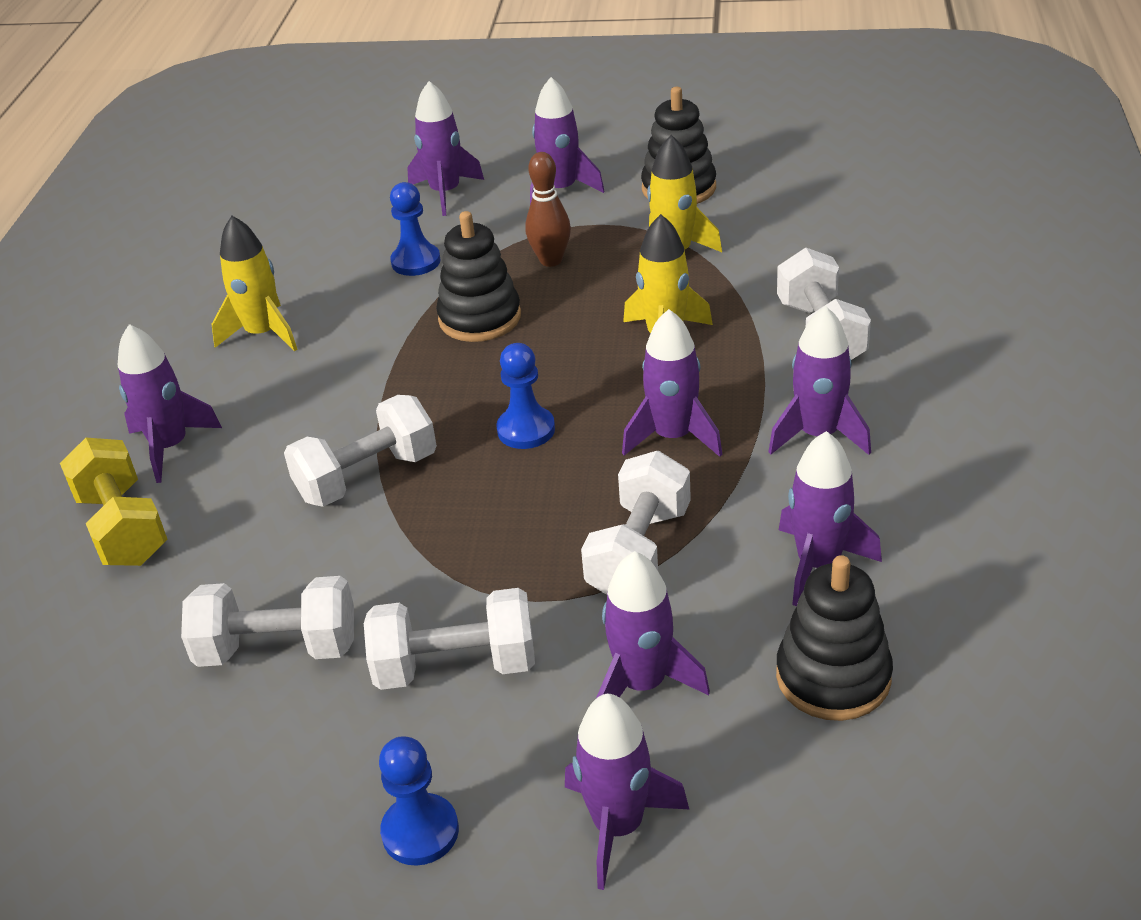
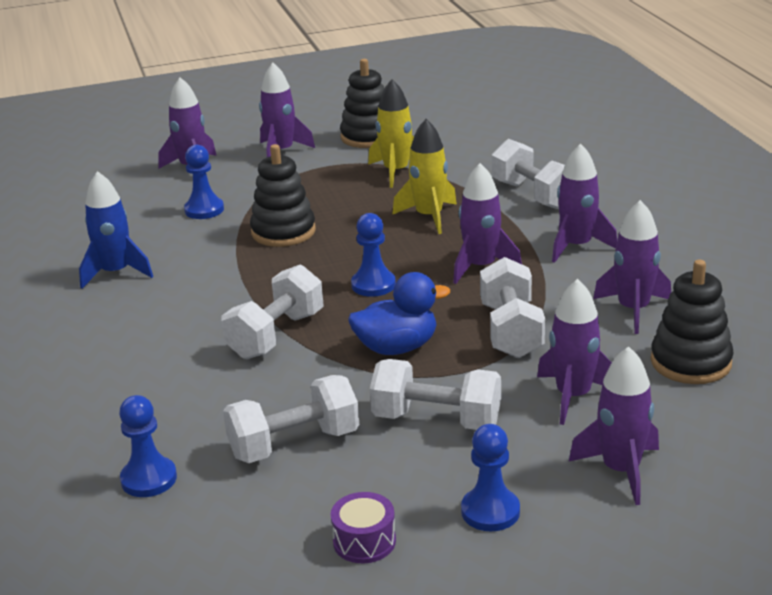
camera: 25 degrees left, 10 degrees down
(102, 647) = (149, 479): none -> blue pawn
(123, 528) = (101, 408): yellow dumbbell -> none
(170, 446) = (98, 353): purple rocket -> none
(254, 822) = (364, 541): none -> purple drum
(263, 333) = (116, 273): yellow rocket -> blue rocket
(455, 666) = (436, 420): white dumbbell -> white dumbbell turned 45 degrees clockwise
(487, 537) = (397, 348): none -> blue duck
(551, 260) = (309, 191): brown bowling pin -> none

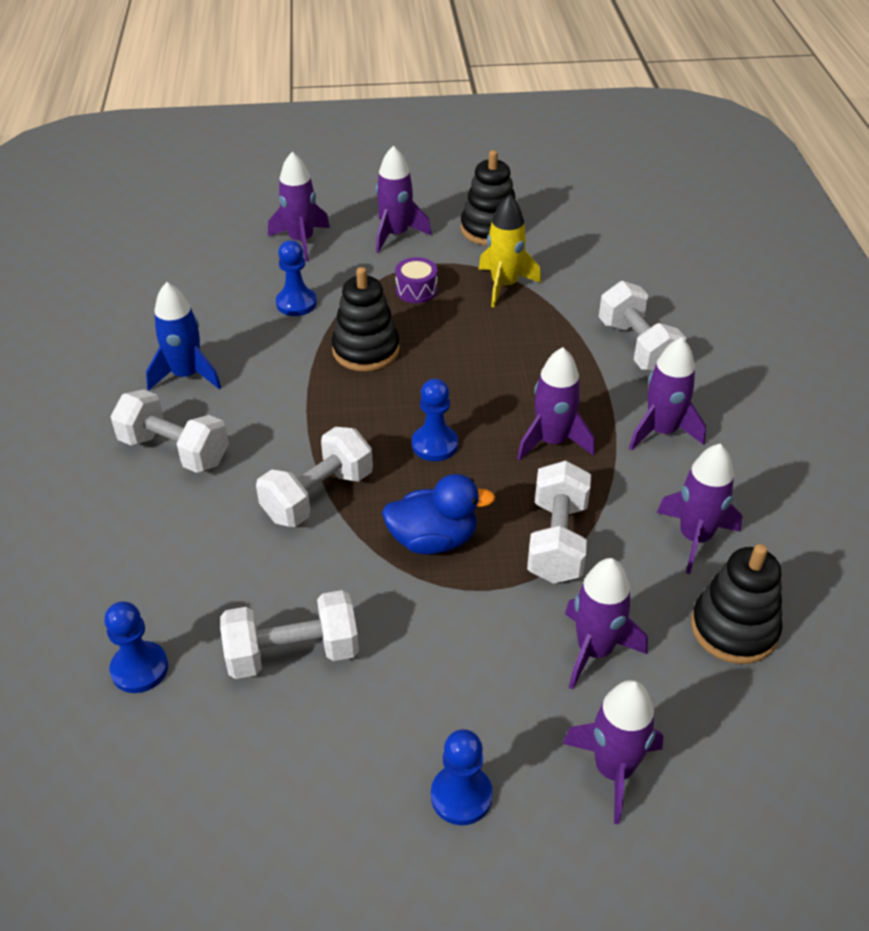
camera: 10 degrees right, 15 degrees up
(364, 541) = (323, 806): purple drum -> purple drum (416, 290)
(429, 217) = (519, 357): yellow rocket -> none
(436, 420) = (444, 652): white dumbbell -> white dumbbell (174, 450)

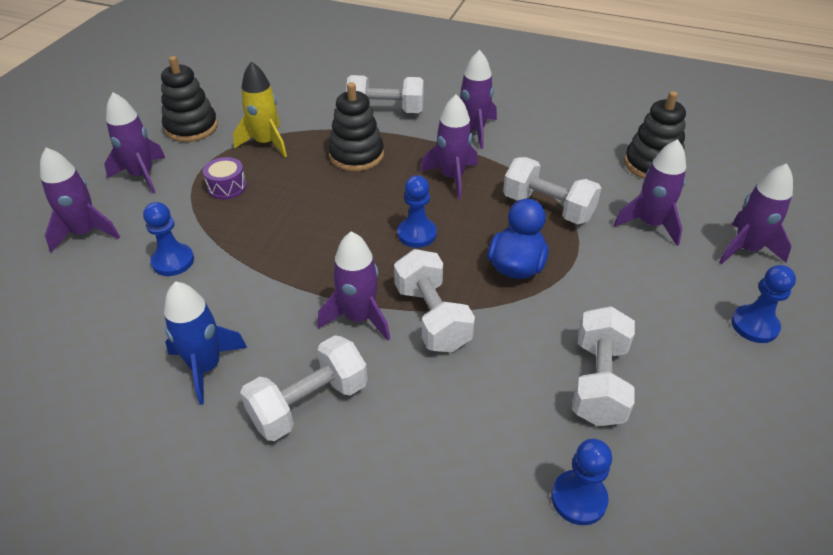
camera: 65 degrees left, 0 degrees up
(366, 350) = (276, 237): black stacking toy -> black stacking toy (356, 155)
(695, 538) = (573, 152): purple rocket -> purple rocket (359, 317)

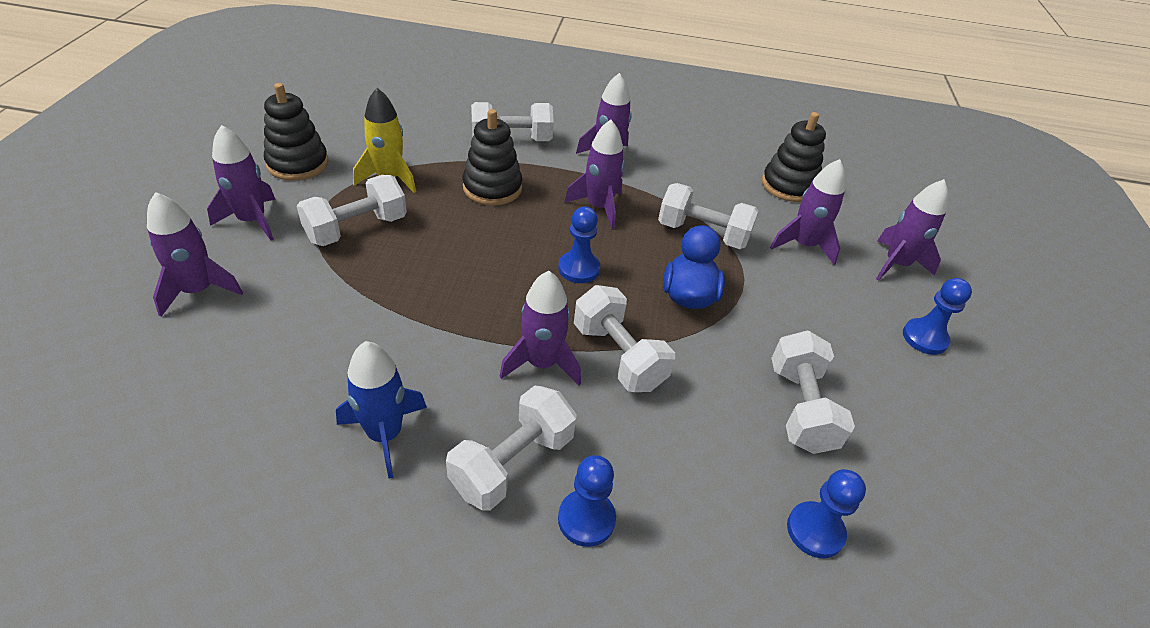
camera: 15 degrees left, 0 degrees up
(173, 261) = (315, 316): blue pawn -> blue pawn (586, 519)
(227, 187) = (357, 229): purple drum -> white dumbbell

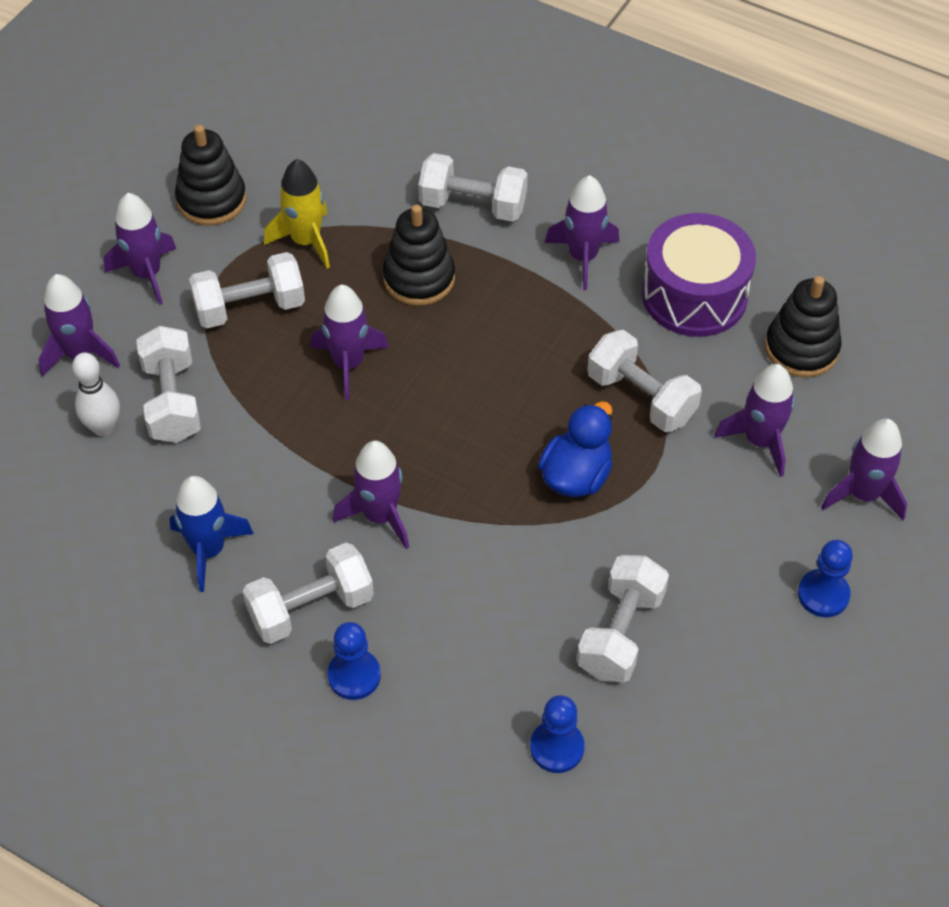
camera: 25 degrees right, 10 degrees up
(238, 347) = (103, 427): none -> white bowling pin
(579, 269) = (469, 413): blue pawn -> none
(599, 207) = (533, 333): purple rocket -> purple rocket (348, 364)
(618, 356) = (461, 528): white dumbbell -> white dumbbell (172, 401)
(697, 167) = (694, 295): none -> purple drum

